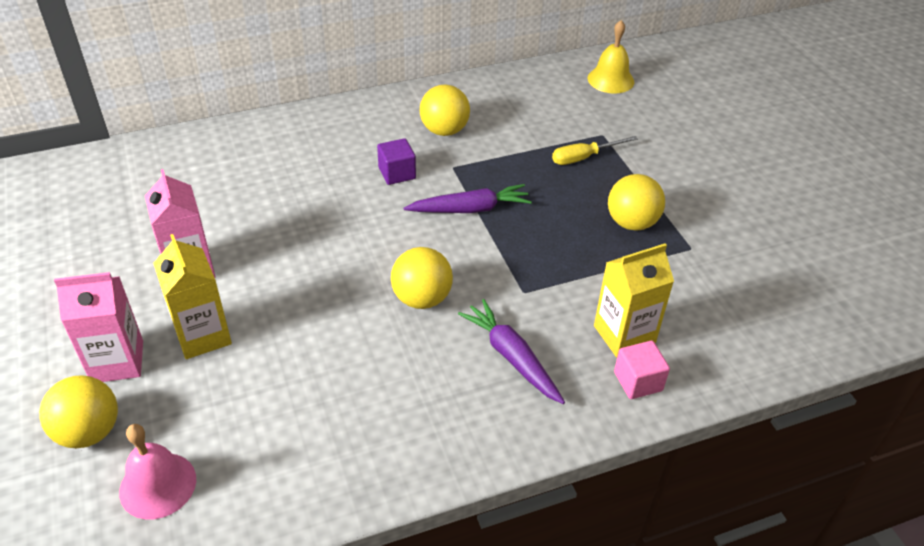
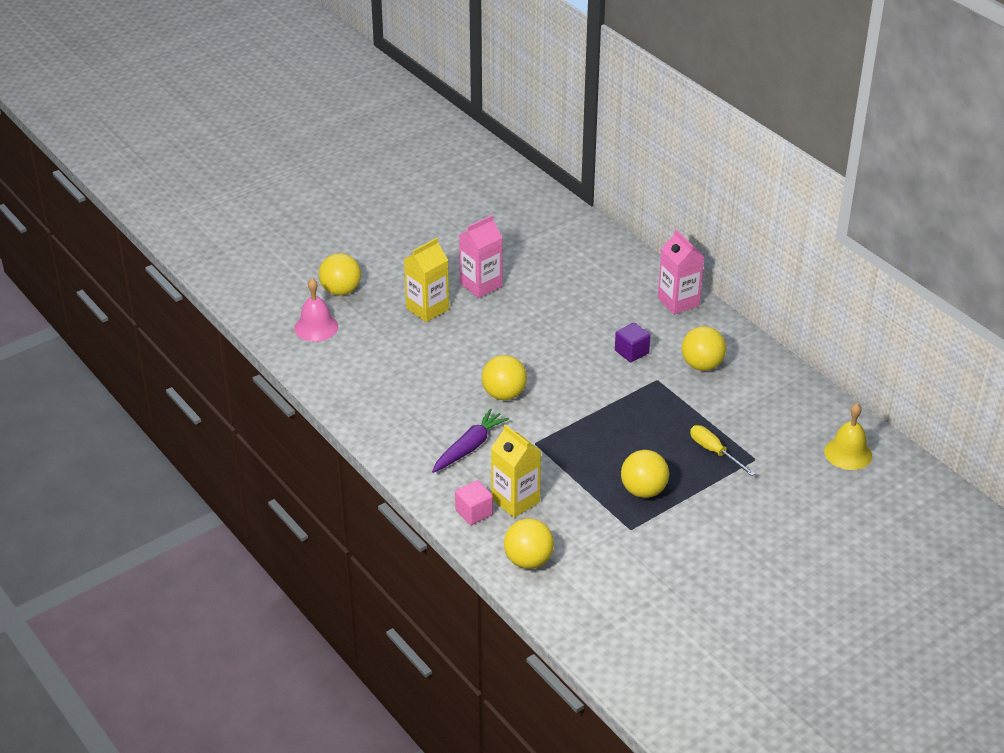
camera: 75 degrees right, 5 degrees down
(117, 361) = (393, 283): pink carton -> pink carton (678, 302)
(470, 209) = (610, 399): purple carrot -> none
(733, 348) = (528, 560): none -> yellow ball

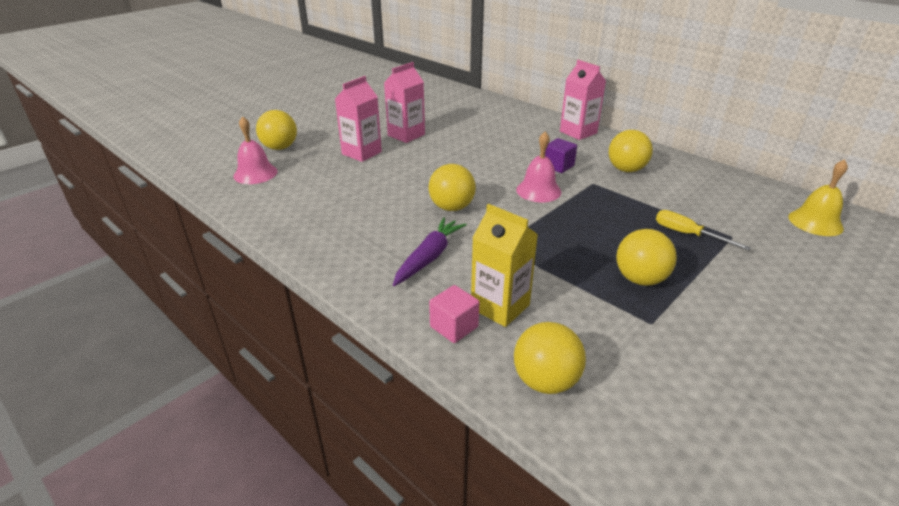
camera: 10 degrees left, 5 degrees down
(427, 309) = (361, 153): yellow carton -> pink carton
(597, 383) = (538, 190): none -> pink bell

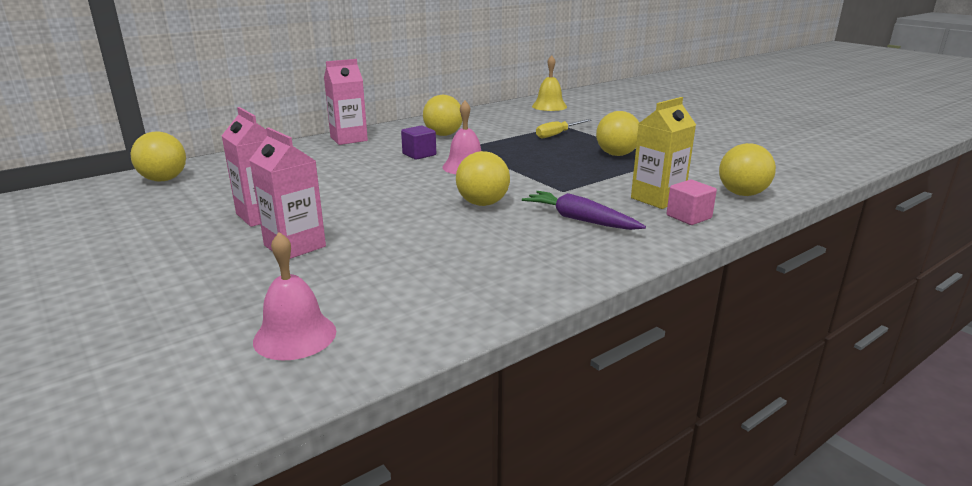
camera: 80 degrees left, 10 degrees down
(280, 148) = (201, 315): yellow ball -> yellow ball (164, 179)

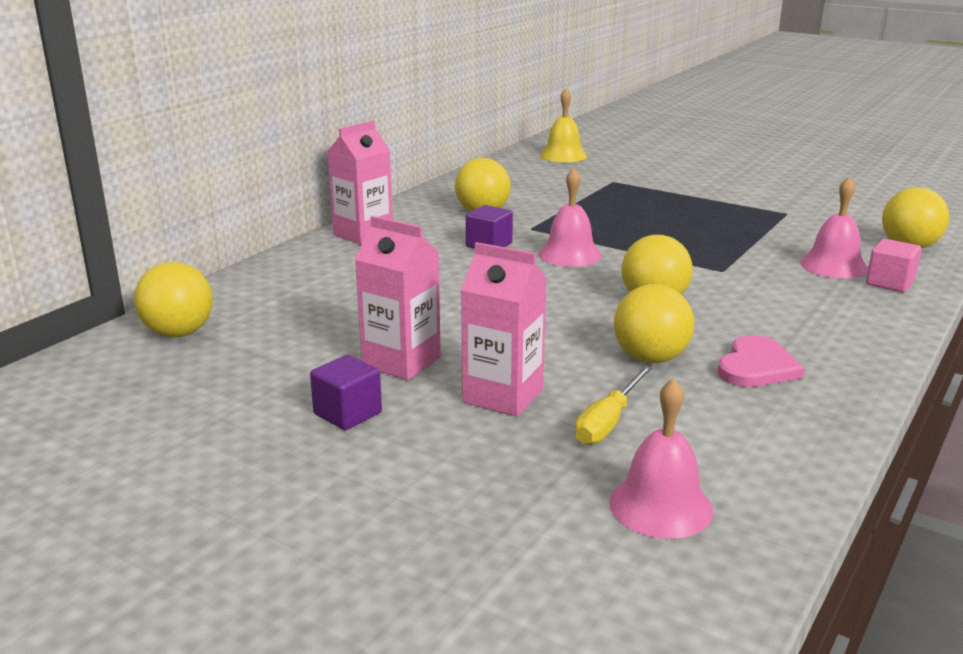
camera: 20 degrees left, 0 degrees up
(187, 240) = (347, 413): none -> purple cube
(497, 257) = (756, 367): none -> pink heart
(558, 134) = (623, 195): yellow screwdriver -> yellow screwdriver (608, 422)
(580, 220) = (785, 304): purple carrot -> none
(616, 154) = (723, 214): yellow ball -> yellow ball (650, 358)
(657, 199) = (833, 265): yellow carton -> pink bell

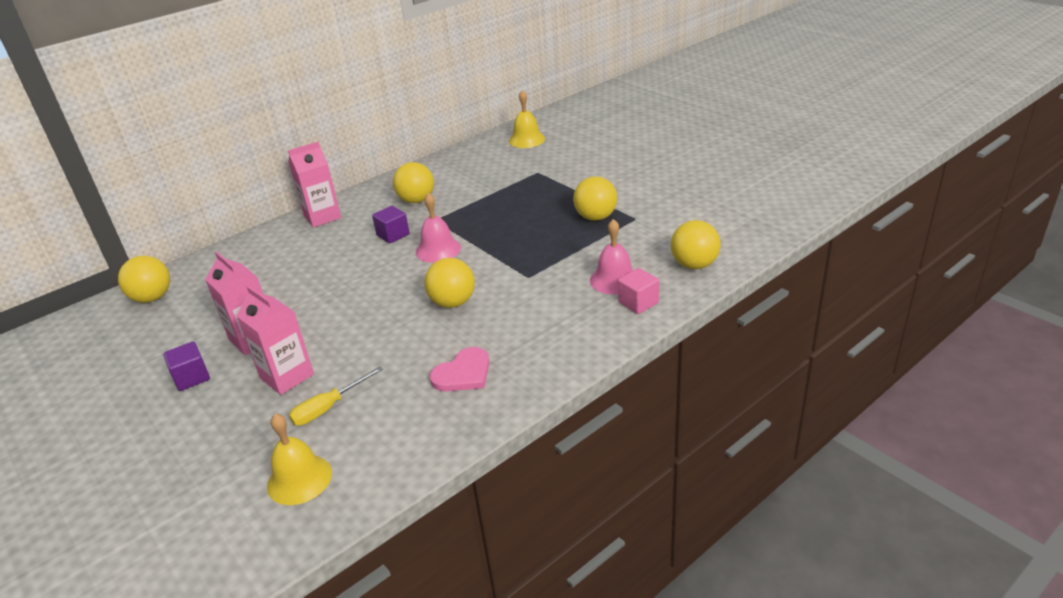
camera: 20 degrees right, 10 degrees up
(650, 358) = (402, 356): yellow ball -> yellow ball (595, 217)
(660, 506) = (299, 479): pink bell -> yellow bell

